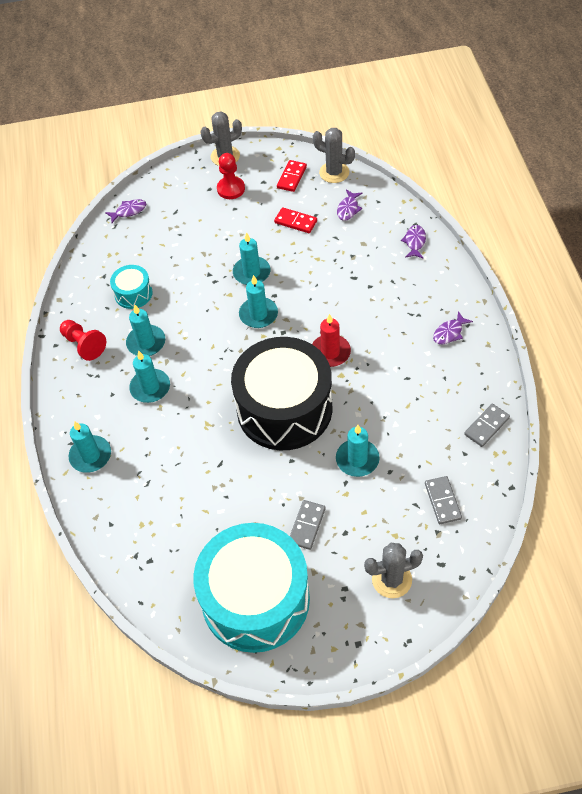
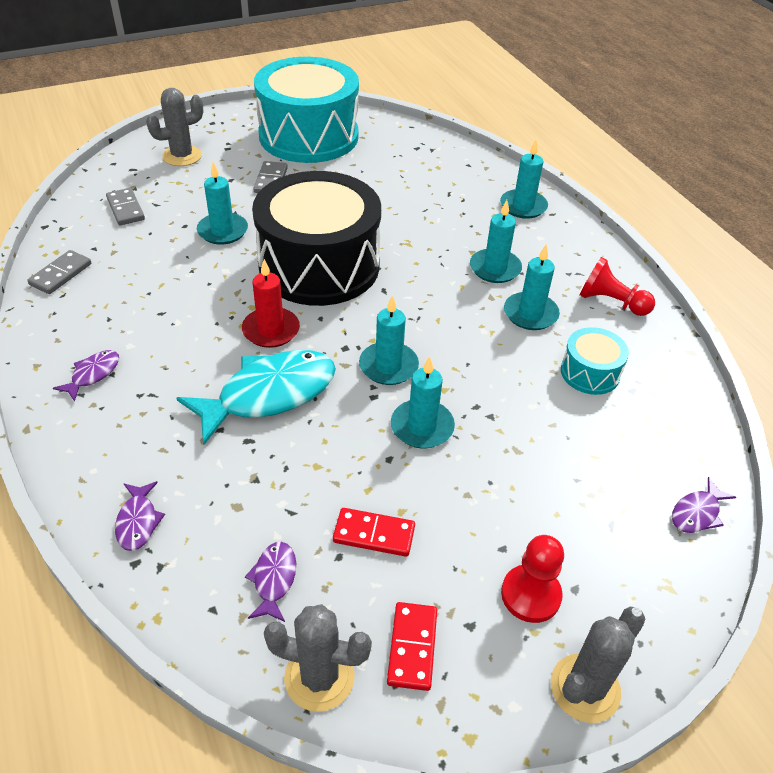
camera: 160 degrees right, 10 degrees down
(338, 304) = (269, 395): none -> turquoise fish

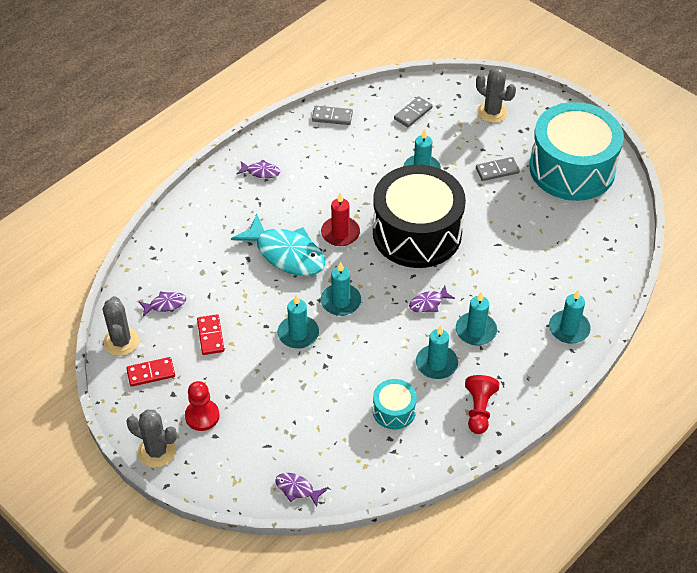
camera: 70 degrees right, 5 degrees up
(138, 522) = (175, 237): purple fish -> purple fish (428, 303)

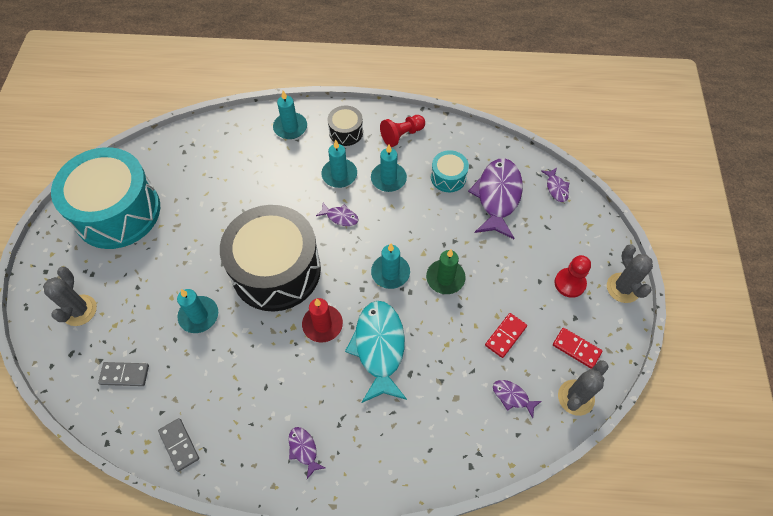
camera: 130 degrees left, 10 degrees up
(298, 334) = (445, 278): turquoise candle -> green candle
(335, 433) = (497, 196): none -> purple fish
(497, 170) = (157, 260): grey domino -> none
(524, 368) = (346, 132): none -> black drum

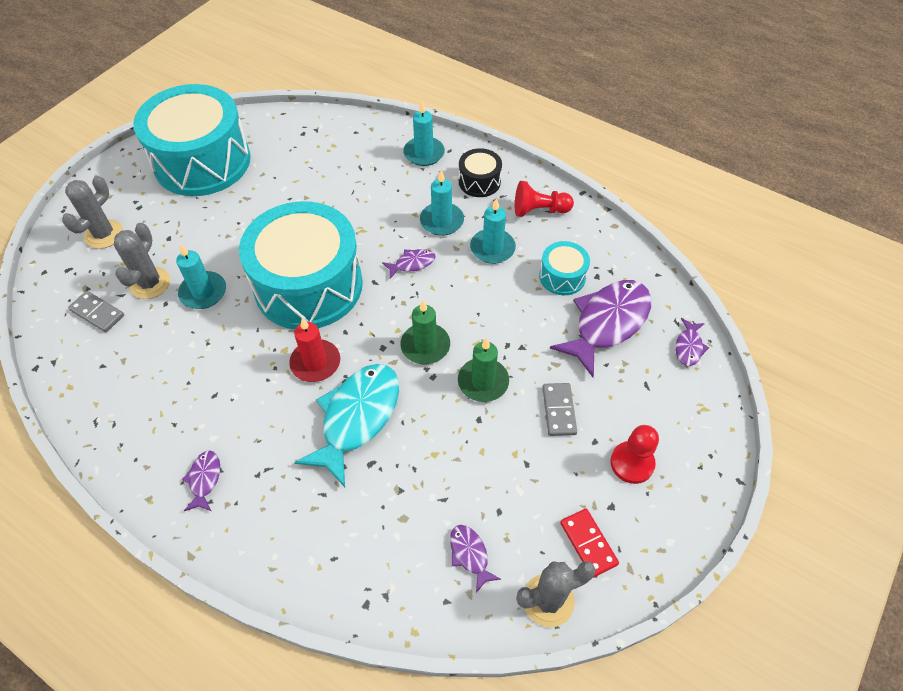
camera: 30 degrees right, 5 degrees down
(179, 445) = (94, 406): grey domino -> grey domino (559, 410)
(276, 270) = (308, 285): black drum -> turquoise drum
(340, 217) = (412, 263): purple fish -> purple fish turned 75 degrees counterclockwise
(390, 273) = (425, 346): turquoise candle -> green candle
(505, 336) = (509, 481): red domino -> none
(623, 288) = (700, 504): grey cactus -> grey cactus (150, 283)

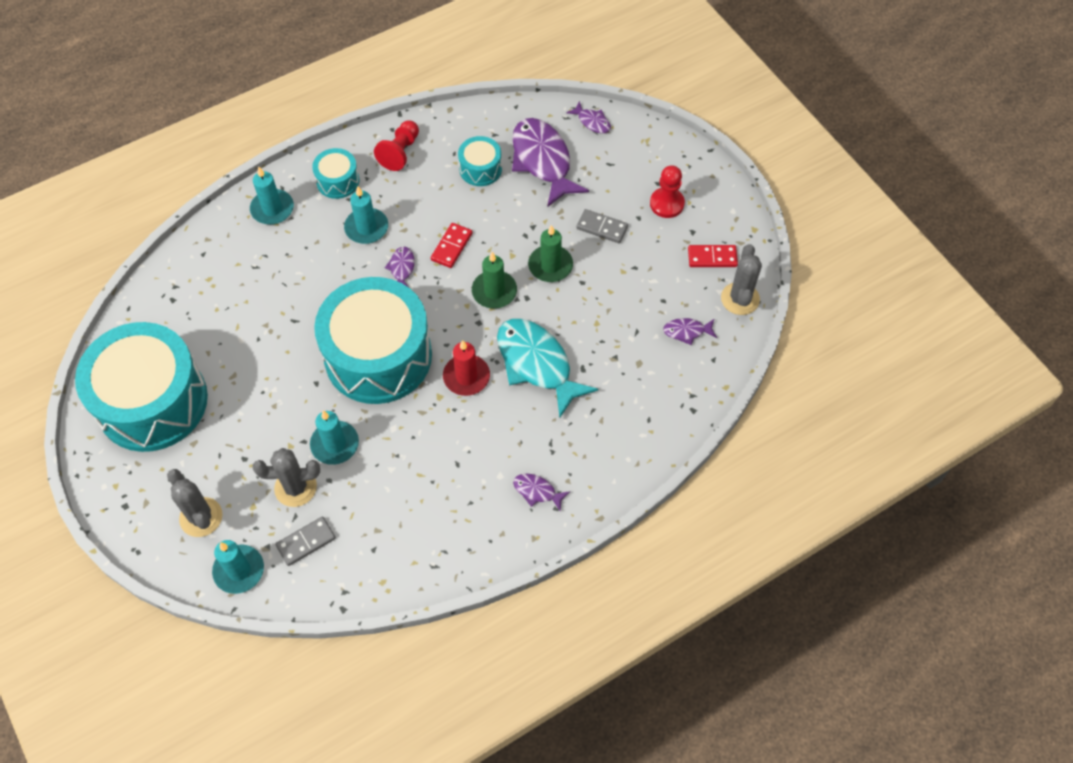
camera: 65 degrees left, 5 degrees up
(150, 283) = (295, 487): grey cactus -> grey cactus turned 45 degrees counterclockwise
(458, 291) = (451, 246): none -> red domino
(479, 182) = (338, 181): black drum -> turquoise drum
(492, 248) = (421, 203): turquoise candle -> turquoise candle (239, 570)

